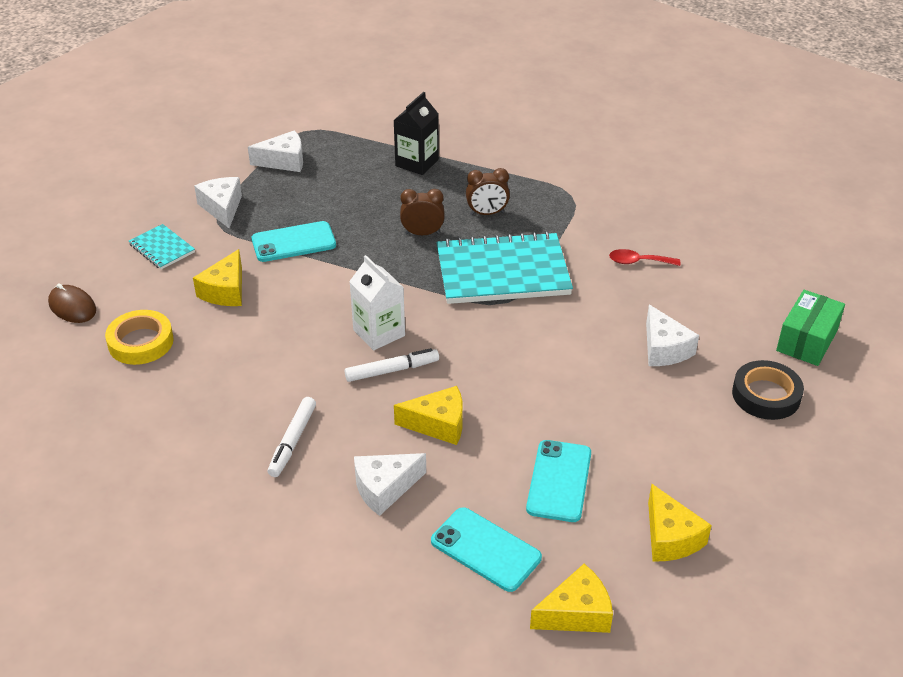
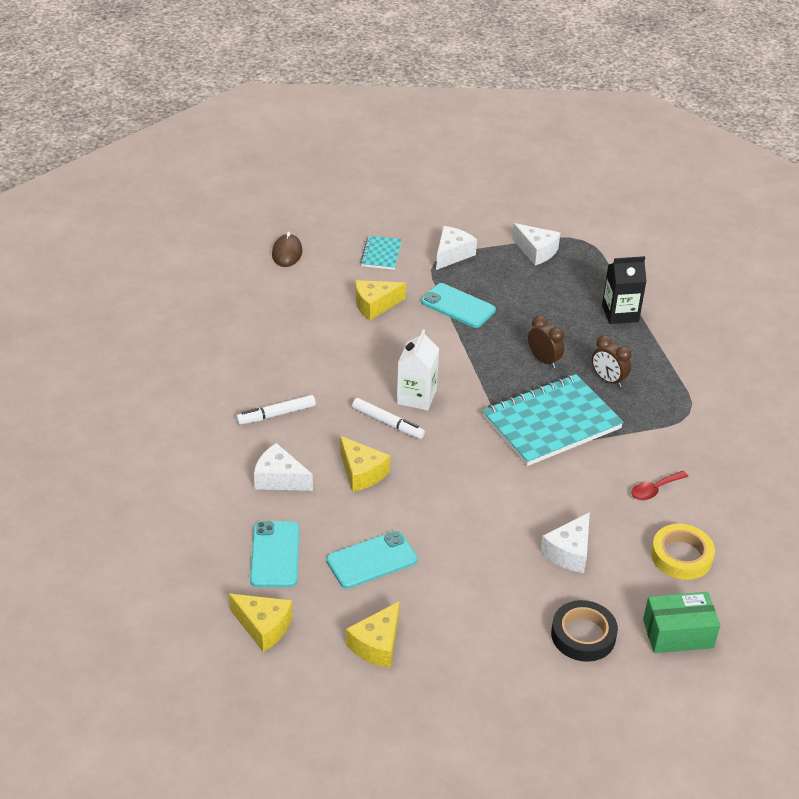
camera: 50 degrees right, 0 degrees up
(141, 342) = (289, 299): yellow tape -> yellow tape (681, 556)
(502, 272) = (551, 423): turquoise notebook -> turquoise notebook turned 75 degrees counterclockwise
(638, 262) = (654, 490): red spoon -> red spoon turned 90 degrees counterclockwise

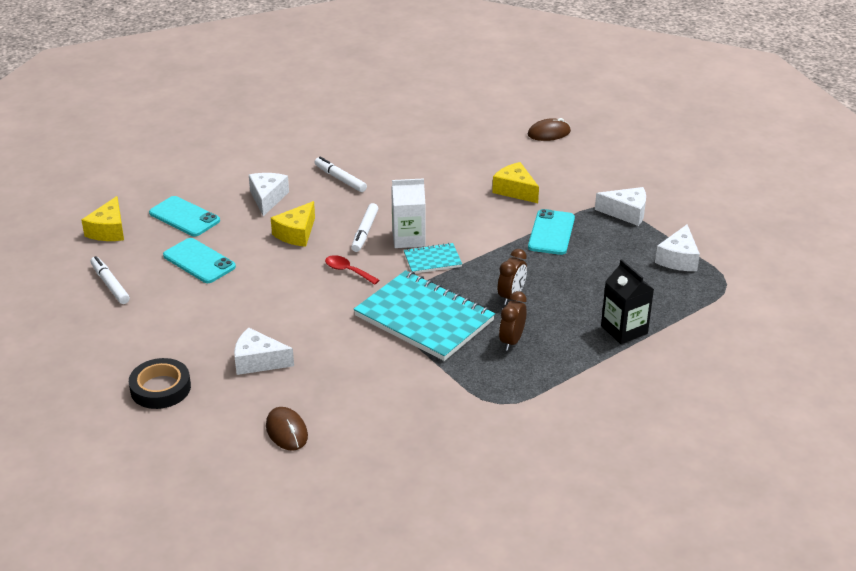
camera: 70 degrees right, 5 degrees down
(275, 554) = (184, 217): turquoise phone -> turquoise phone turned 60 degrees clockwise
(377, 644) = (110, 284): yellow cheese -> white marker
(381, 254) = (590, 177): turquoise notebook -> turquoise notebook (432, 260)
(654, 490) = (369, 398): red spoon -> red spoon (347, 271)
(678, 633) = (184, 445): green box -> none
(681, 556) = (286, 431): yellow tape -> brown mouse

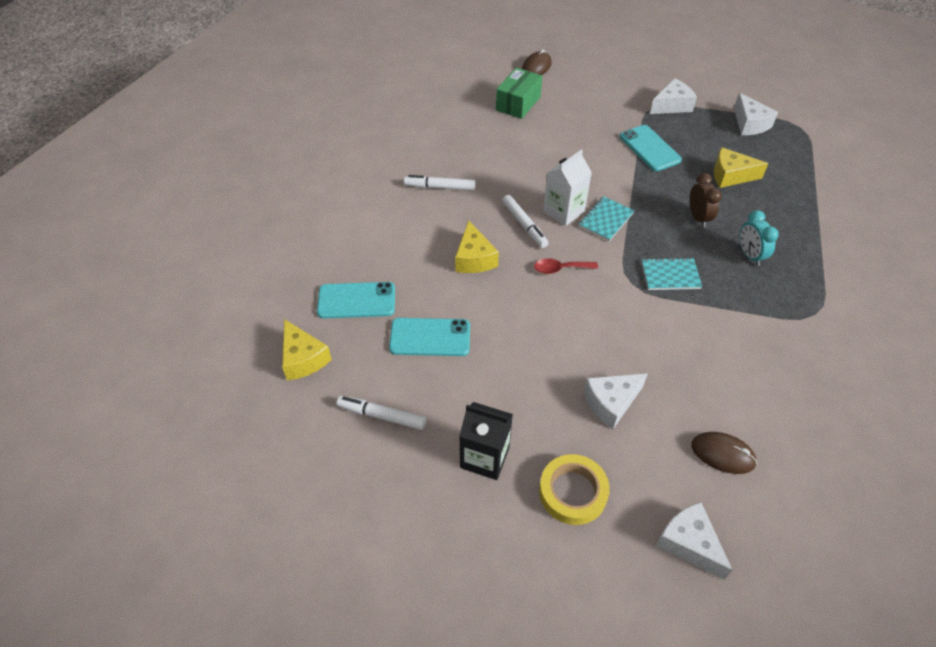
camera: 40 degrees left, 15 degrees up
(160, 388) = (573, 492): black tape -> yellow tape
(267, 198) = (405, 239): white cheese -> white cheese (689, 544)
(424, 318) = (670, 275): turquoise notebook -> turquoise notebook, size x0.47
(490, 152) = (518, 103): none -> green box
(511, 341) = (749, 255): brown clock -> turquoise clock
(515, 190) = (579, 127): yellow cheese -> yellow cheese (730, 176)
(624, 330) = (798, 200): black carton -> black carton (485, 457)

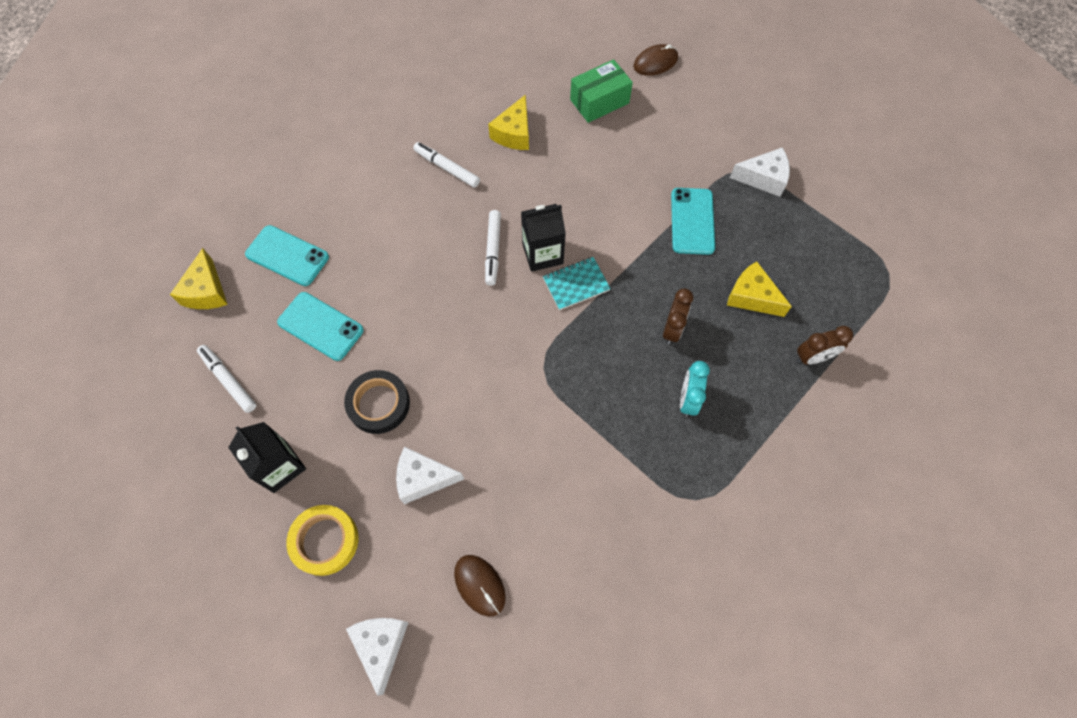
camera: 30 degrees right, 15 degrees up
(474, 258) = (419, 264): yellow cheese -> yellow cheese (514, 133)
(528, 369) = (379, 404): none -> black tape
(560, 269) = (488, 316): red spoon -> none
(563, 211) = (542, 254): white carton -> black carton
(670, 275) = (587, 379): turquoise notebook -> none
(749, 124) = (832, 242): white cheese -> none
(802, 193) = (813, 357): none -> brown clock

